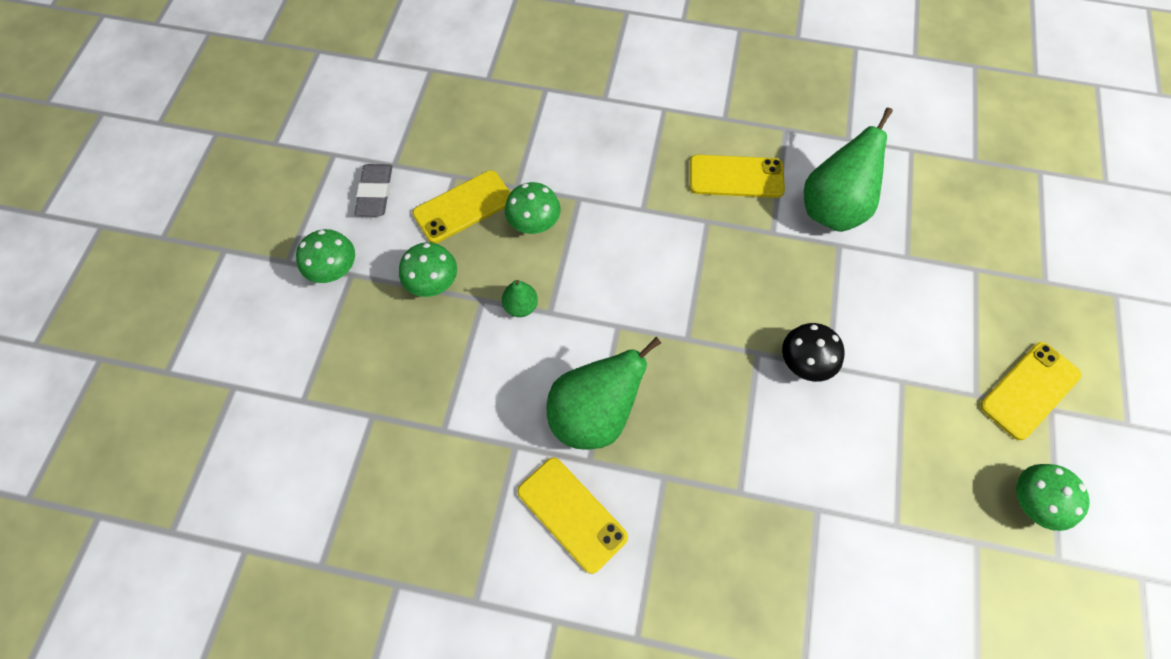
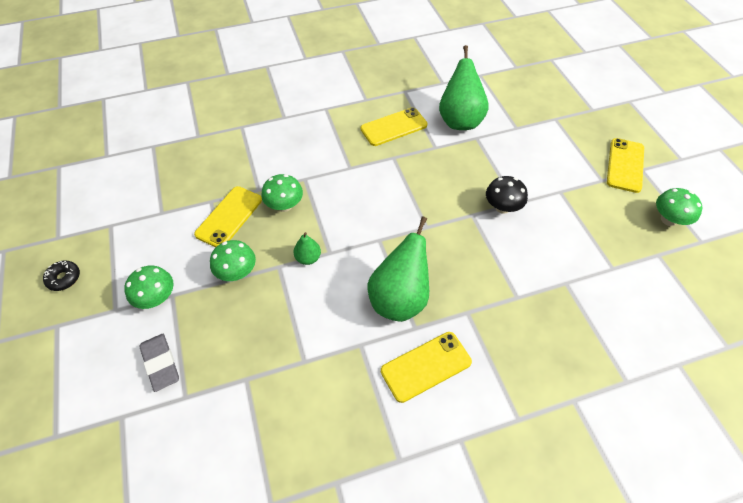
camera: 30 degrees left, 10 degrees down
(257, 197) = (64, 278): none -> black donut
(375, 193) = (158, 236): grey eraser -> grey eraser (160, 363)
(571, 514) = (426, 366): yellow phone -> yellow phone turned 45 degrees counterclockwise

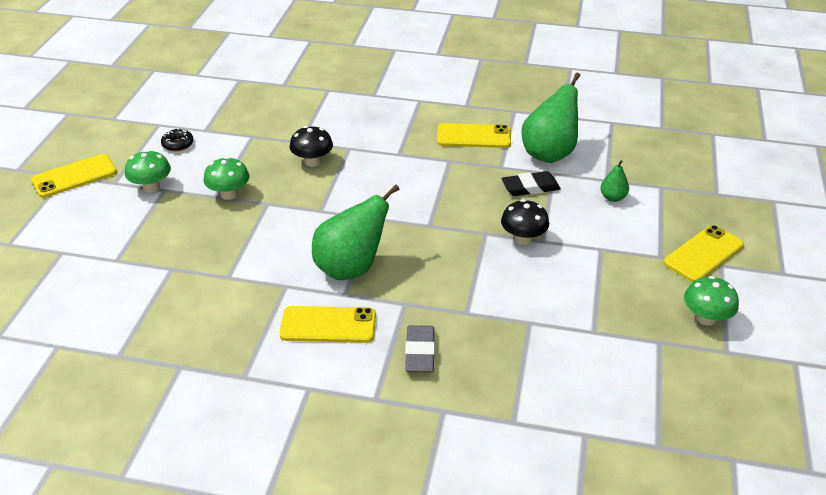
camera: 30 degrees right, 15 degrees down
(64, 278) = (95, 147): black donut -> black donut (178, 144)
(160, 363) = (117, 231): grey eraser -> grey eraser (420, 352)
(229, 217) = (257, 153): yellow phone -> yellow phone (74, 176)
(284, 205) = (312, 161): green mushroom -> black mushroom
(308, 258) = (297, 207): green pear -> green pear (612, 198)
(471, 157) = (530, 187): none -> black eraser

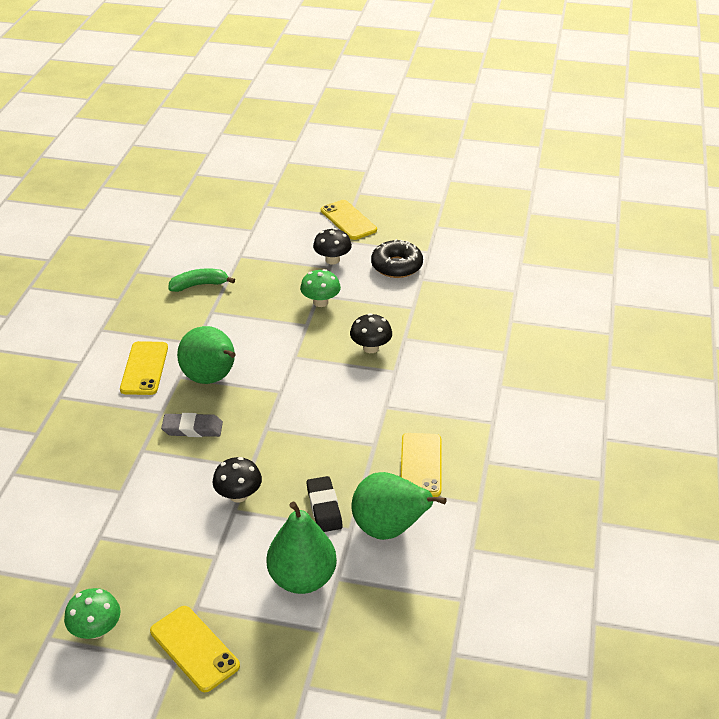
camera: 90 degrees right, 0 degrees up
(151, 187) = (332, 260): green mushroom -> black mushroom
(169, 291) = (199, 285): none -> green banana
(178, 144) = (396, 266): black donut -> black donut, size x1.78
(420, 352) = (101, 420): grey eraser -> grey eraser (192, 428)
(612, 198) = (302, 578): green pear -> green pear, size x2.12

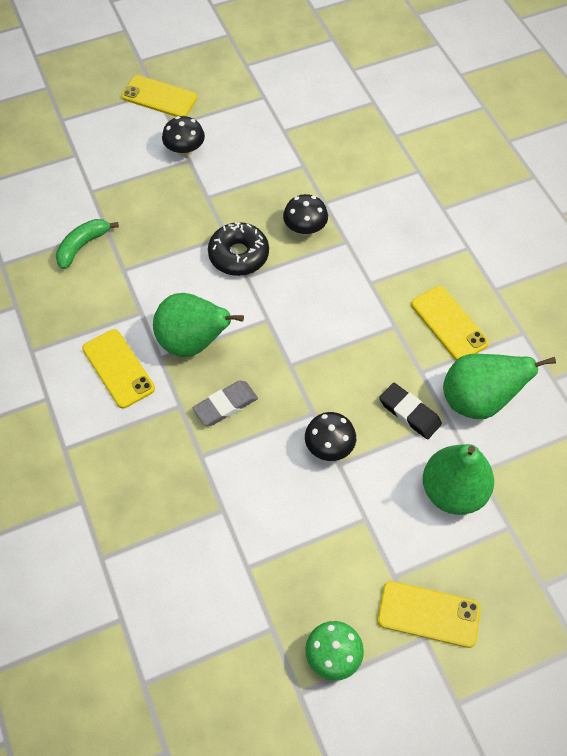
camera: 35 degrees left, 20 degrees up
(320, 302) = (216, 203): green mushroom -> none
(396, 266) = (249, 127): black donut -> black donut (238, 255)

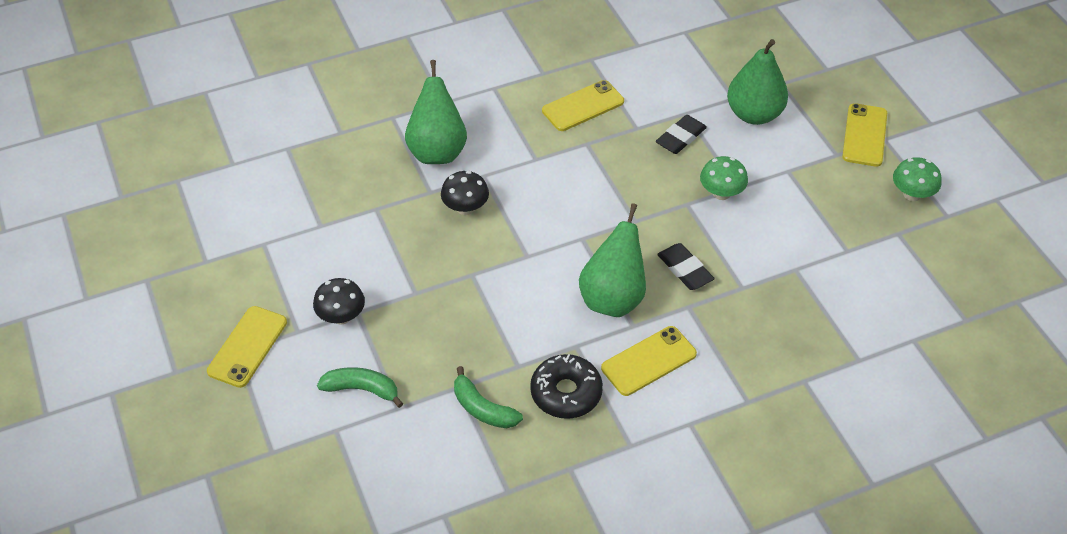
camera: 90 degrees left, 10 degrees down
(111, 167) = (362, 389): none -> green banana
(225, 405) = (685, 269): grey eraser -> black eraser
(238, 255) = (499, 263): black donut -> black donut (566, 393)
(329, 447) = (721, 193): black mushroom -> green mushroom
(478, 400) = (664, 93): green pear -> green pear (437, 151)

